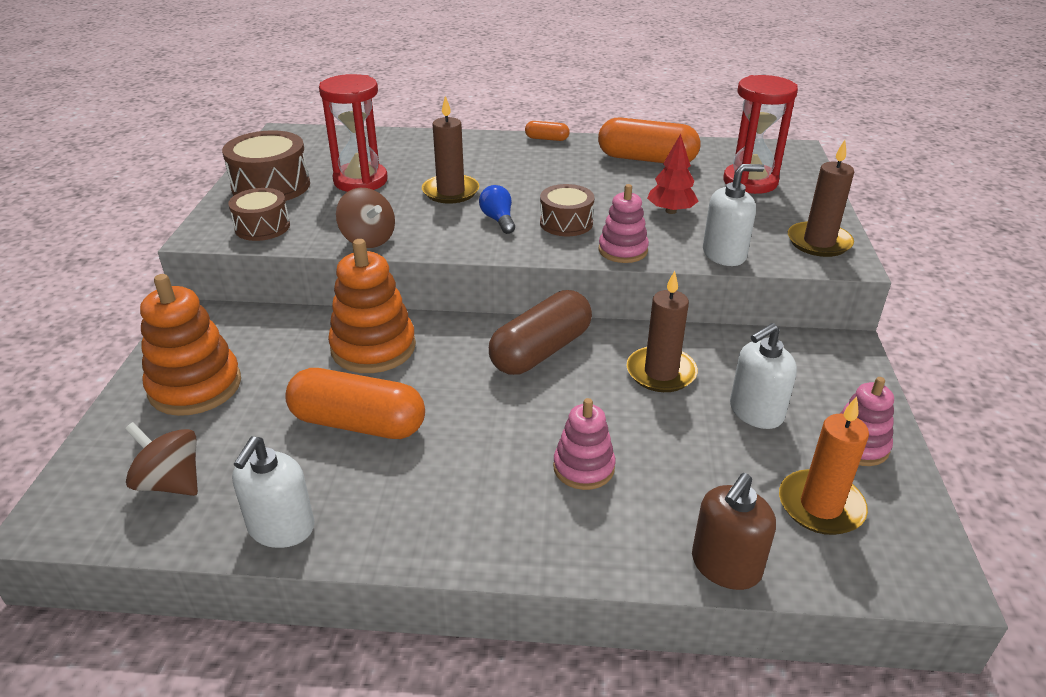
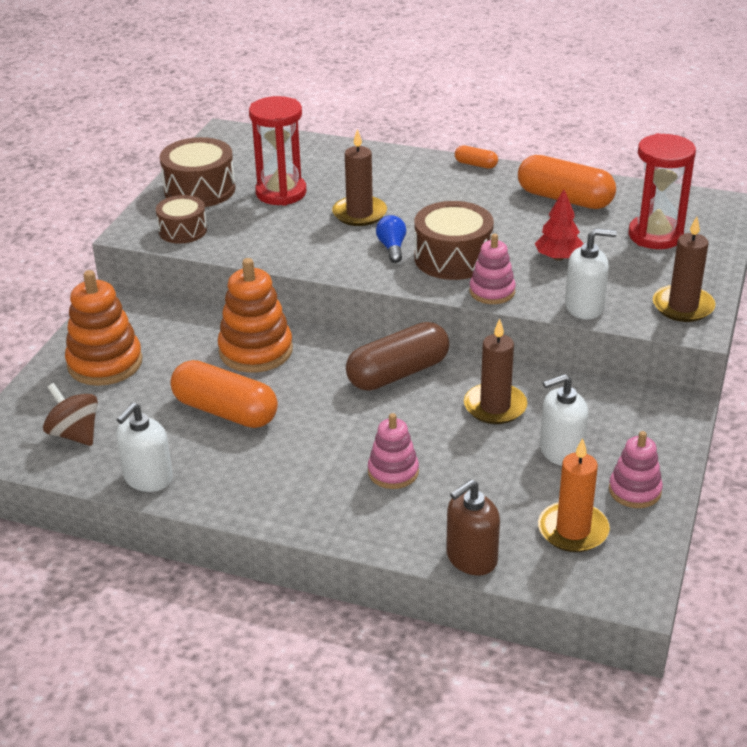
camera: 15 degrees right, 0 degrees up
(368, 239) = (269, 253): brown spinning top -> none
(566, 223) = (453, 258): brown drum -> brown drum, size x1.55

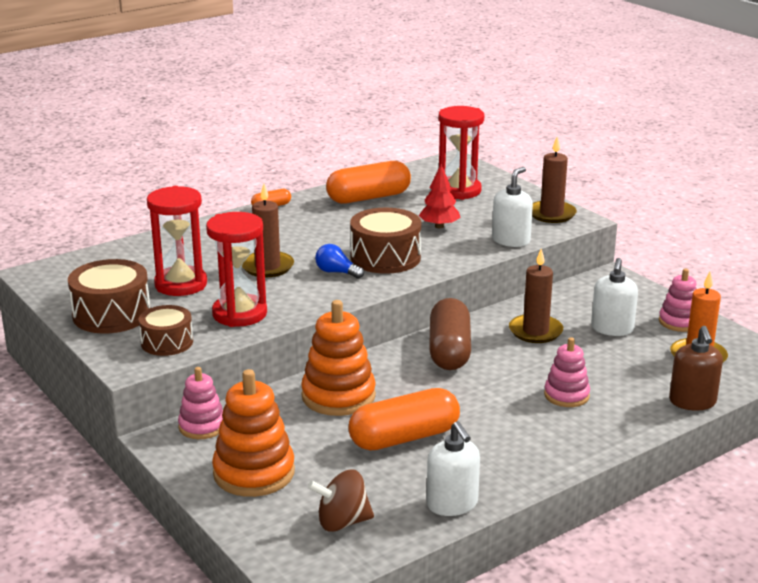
camera: 55 degrees left, 10 degrees down
(263, 238) = (239, 314): none -> red hourglass
(492, 292) = (449, 260): pink stacking toy -> pink stacking toy (202, 426)

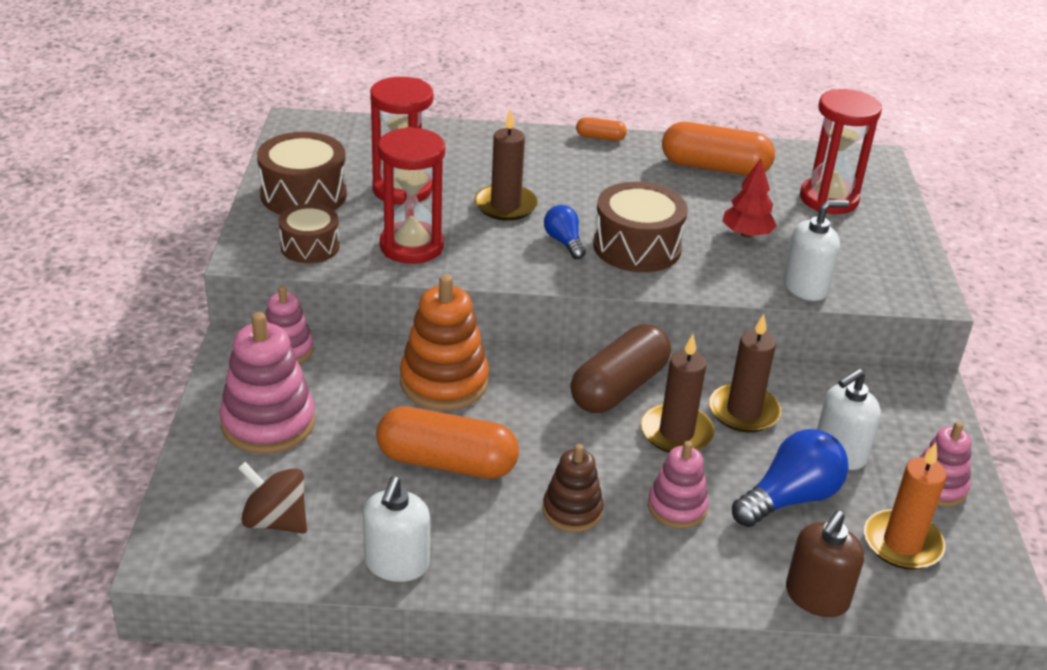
camera: 35 degrees right, 10 degrees up
(254, 473) = (268, 423): orange stacking toy -> pink stacking toy
(513, 425) = (572, 511): none -> brown stacking toy
(551, 214) = (902, 274): brown candle -> brown candle (676, 433)
(617, 362) = (790, 498): none -> blue light bulb

